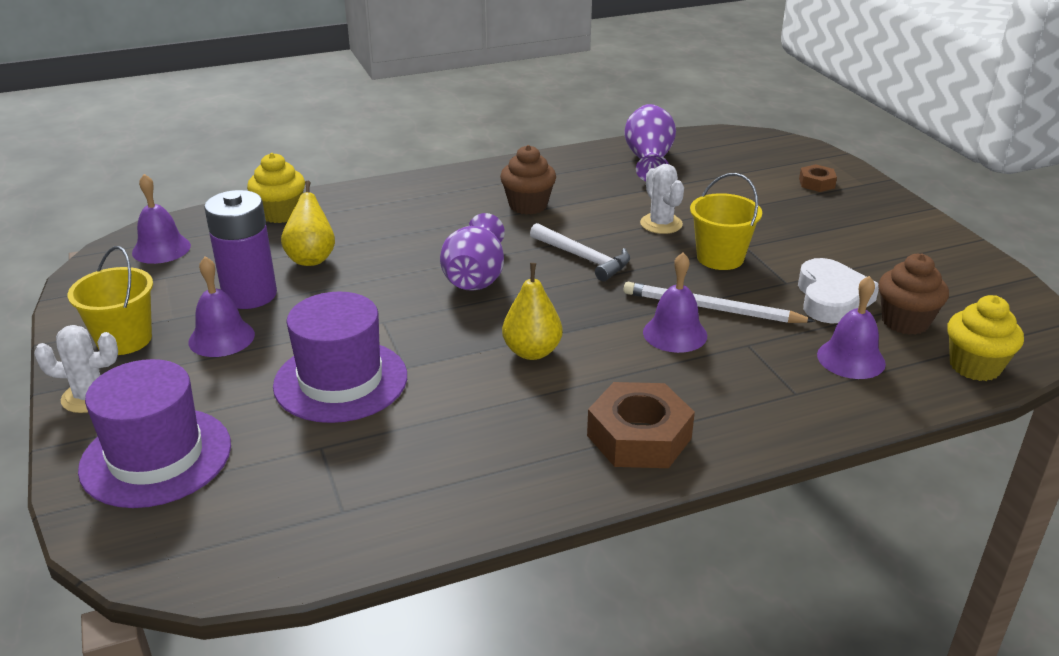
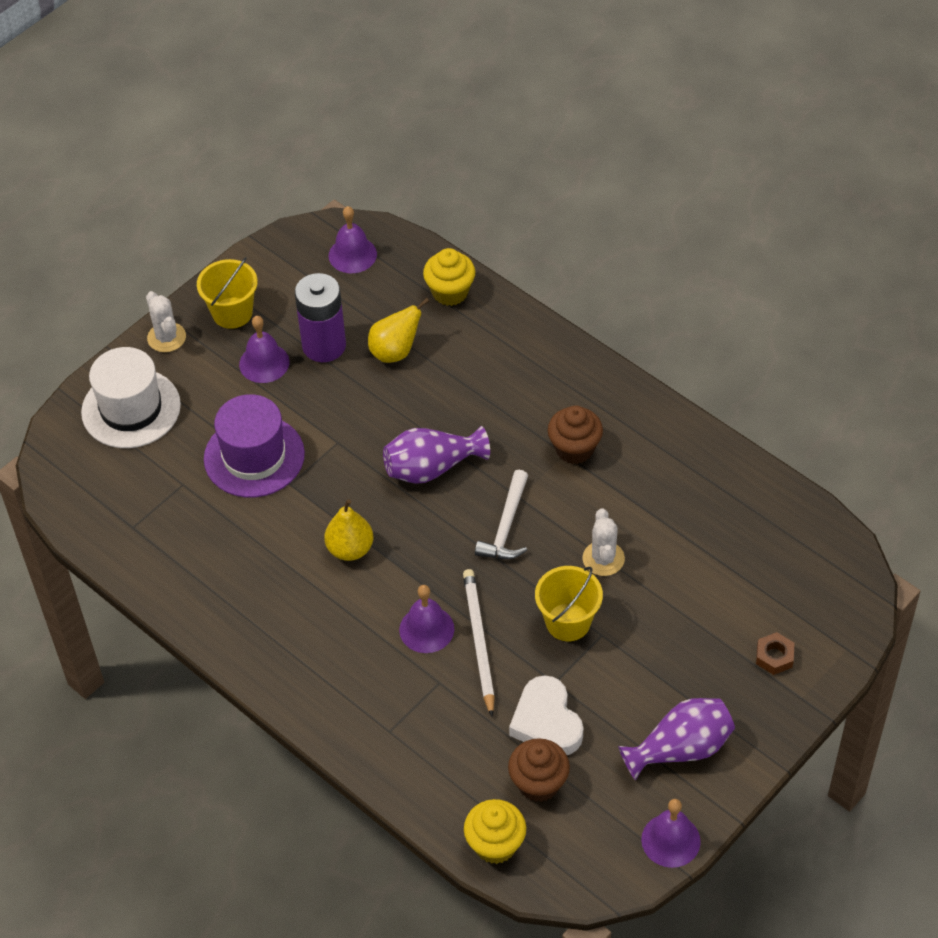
camera: 65 degrees right, 20 degrees up
(156, 457) = (131, 408): purple hat -> white hat
(639, 437) = (284, 651): brown nut -> none
(649, 160) = (732, 503): purple vase -> purple vase (681, 749)
(661, 224) = (603, 559): white cactus -> white cactus turned 45 degrees counterclockwise
(831, 298) = (546, 722): white heart -> white heart turned 90 degrees clockwise
(851, 359) = (458, 756): purple bell -> purple bell (670, 840)

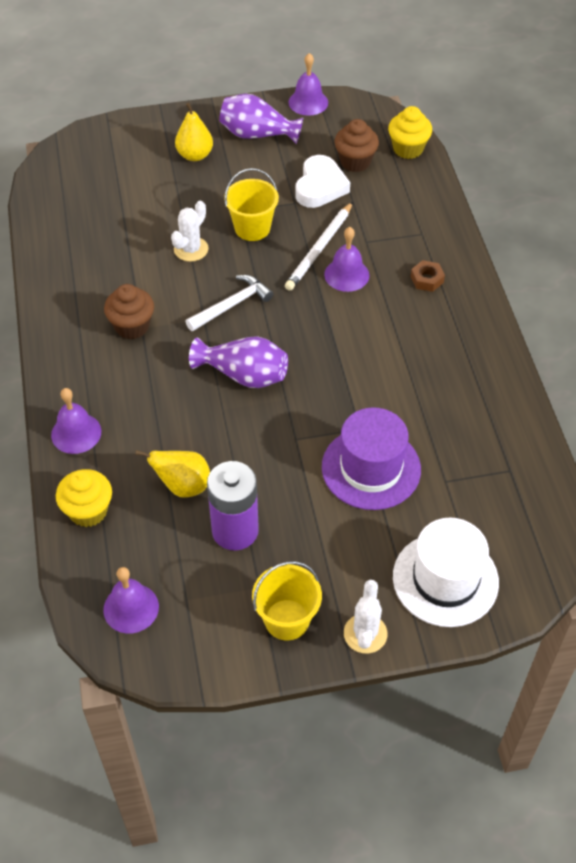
camera: 145 degrees left, 0 degrees up
(264, 363) = (298, 548): purple bell -> purple bell (76, 433)
(350, 549) = (354, 354): yellow pear -> yellow pear (195, 155)
(774, 656) = (153, 145): brown nut -> brown nut (427, 279)

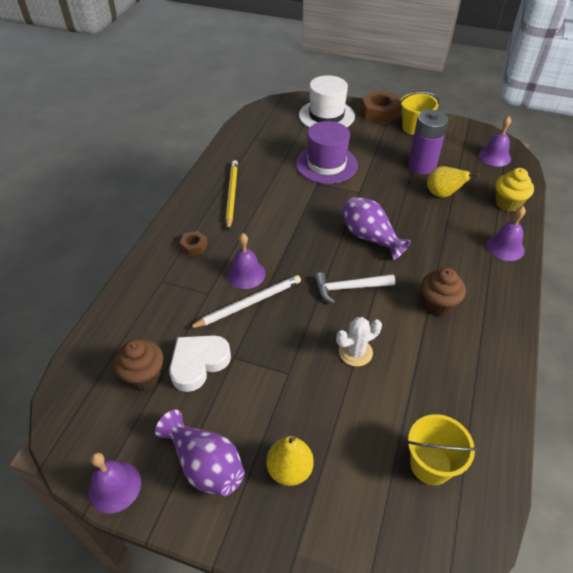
camera: 150 degrees left, 5 degrees down
(252, 228) = (289, 348): yellow bucket -> yellow bucket (430, 464)
(365, 634) = (379, 112): white cactus -> brown nut
(408, 149) = (86, 366): yellow cupcake -> none
(449, 360) = (231, 195): none -> yellow pencil

